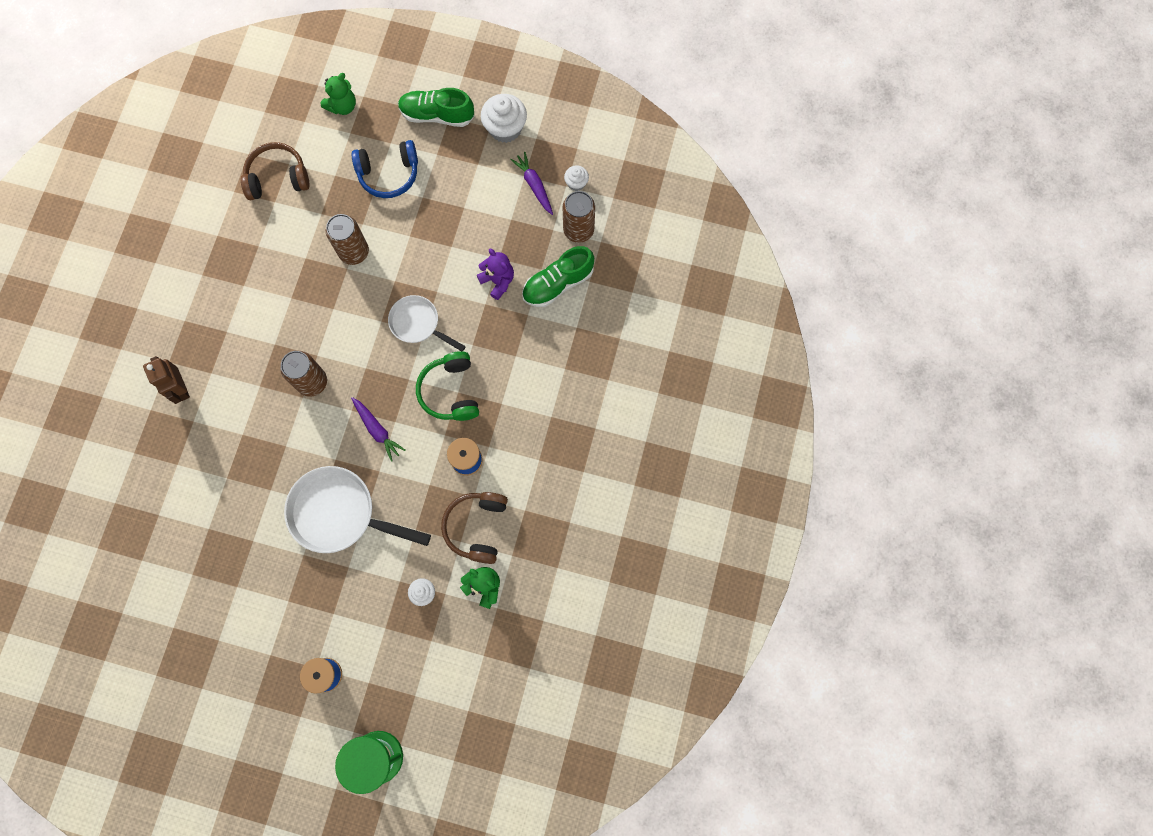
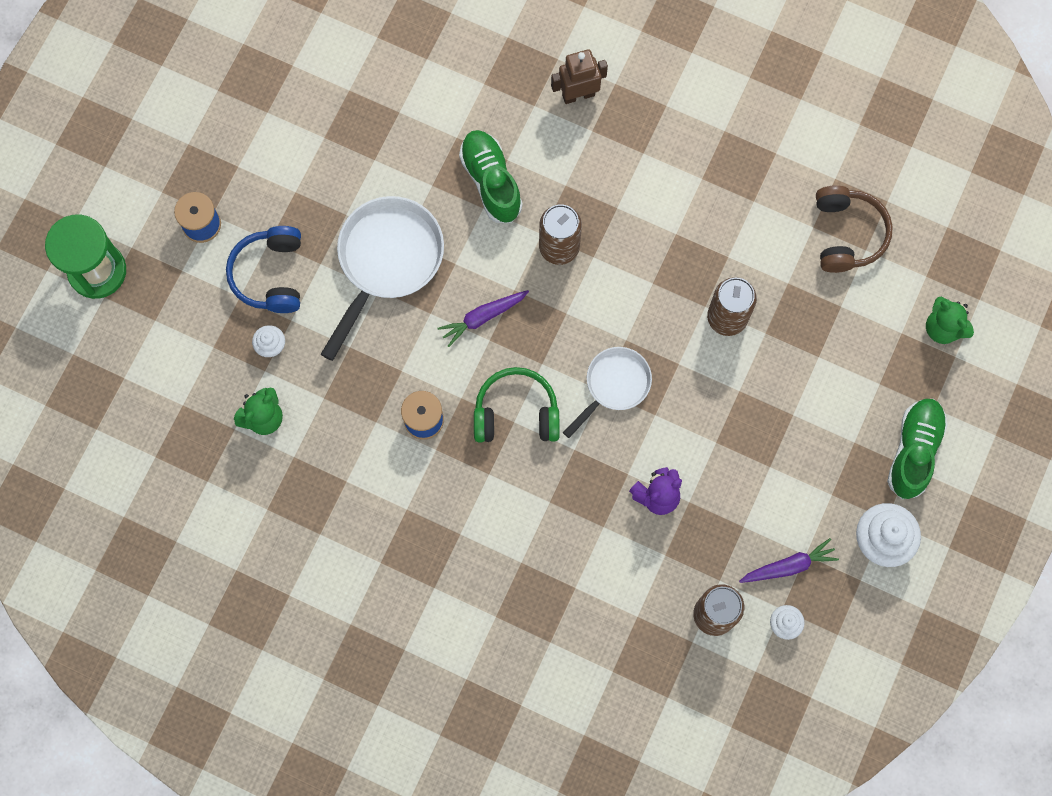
camera: 100 degrees right, 0 degrees up
(389, 174) = (833, 375): blue headphones -> blue headphones (270, 275)
(477, 527) = (336, 420): brown headphones -> none
(558, 284) = (640, 573): green shoe -> green shoe (491, 181)

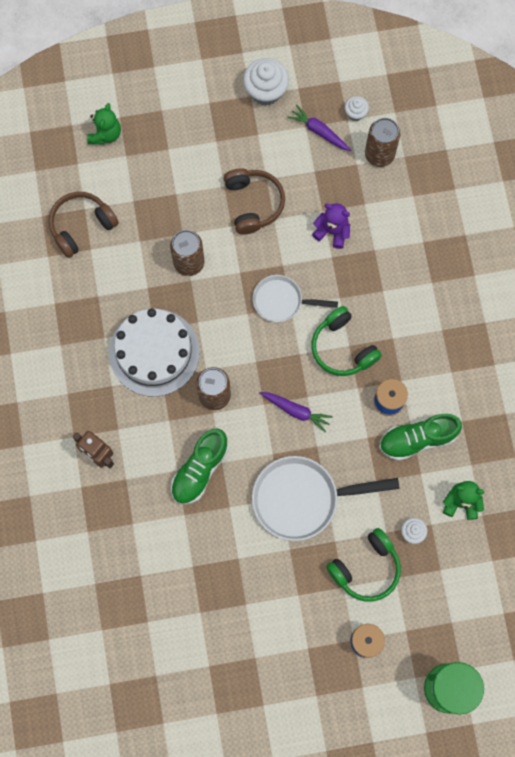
camera: 125 degrees left, 0 degrees up
(270, 275) = (366, 568): blue headphones -> green headphones
(650, 217) = (154, 352): none -> white cake
(750, 432) = (253, 203): none -> brown headphones
(914, 451) = (197, 105): green shoe -> green shoe (417, 439)

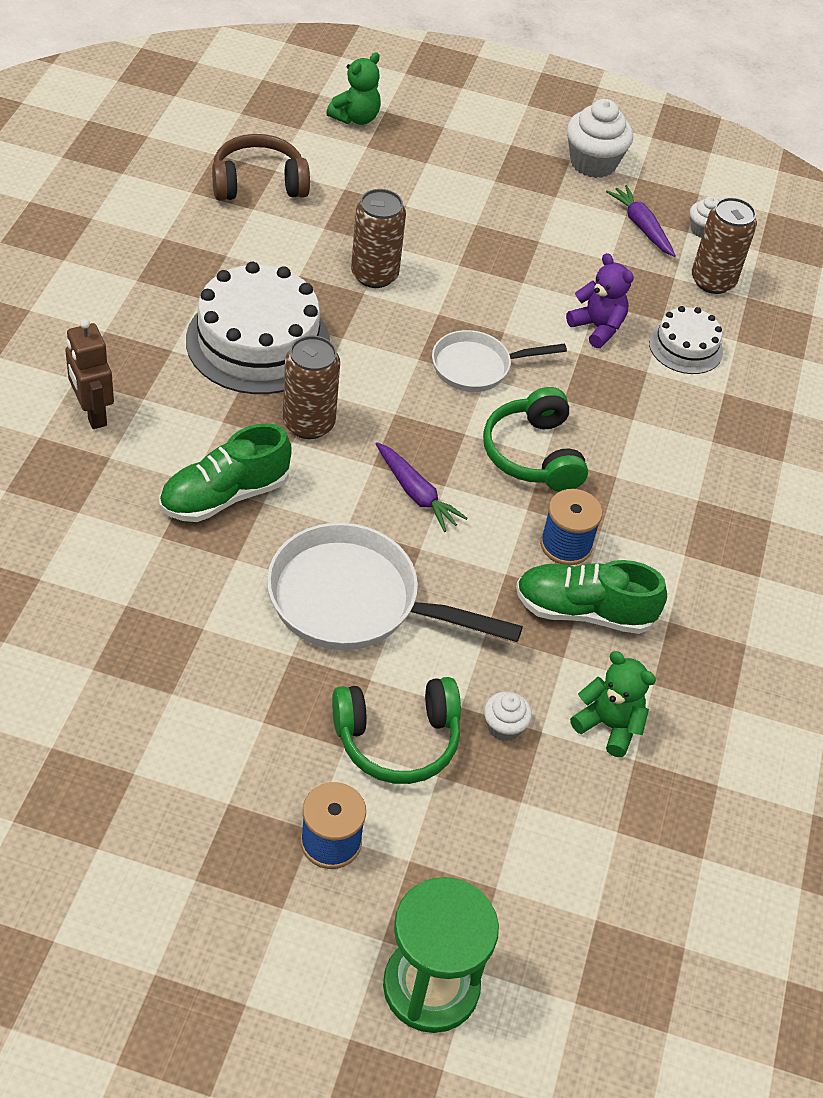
camera: 20 degrees right, 25 degrees down
(253, 203) = (504, 256): brown headphones -> none
(282, 301) = (477, 367): white pan -> white pan turned 45 degrees counterclockwise
(387, 218) = (685, 347): none -> white cake

